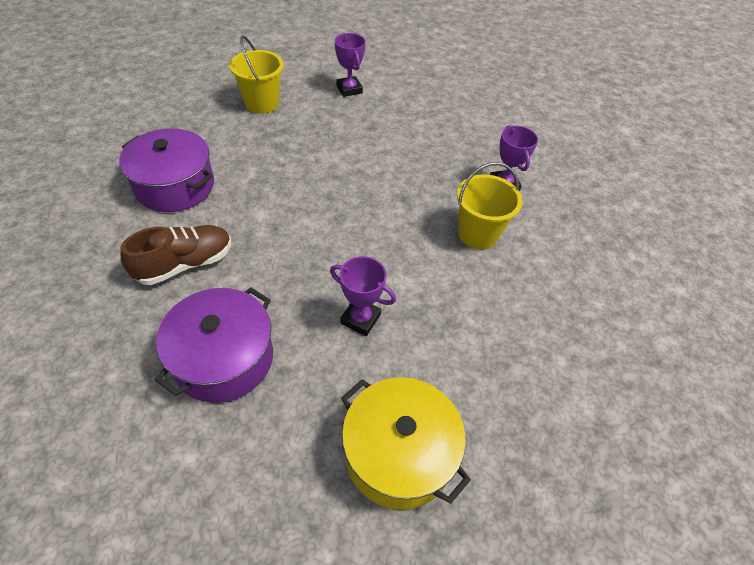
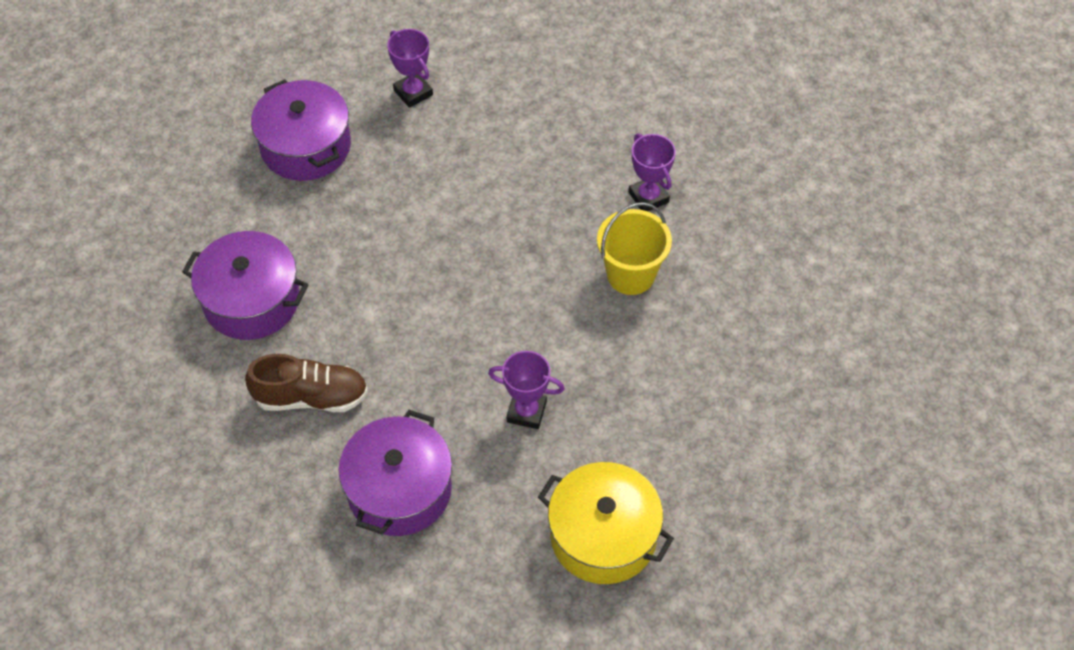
camera: 10 degrees left, 5 degrees up
(185, 264) = (311, 397): brown shoe -> brown shoe turned 45 degrees clockwise
(262, 103) = (305, 146): yellow bucket -> purple pot

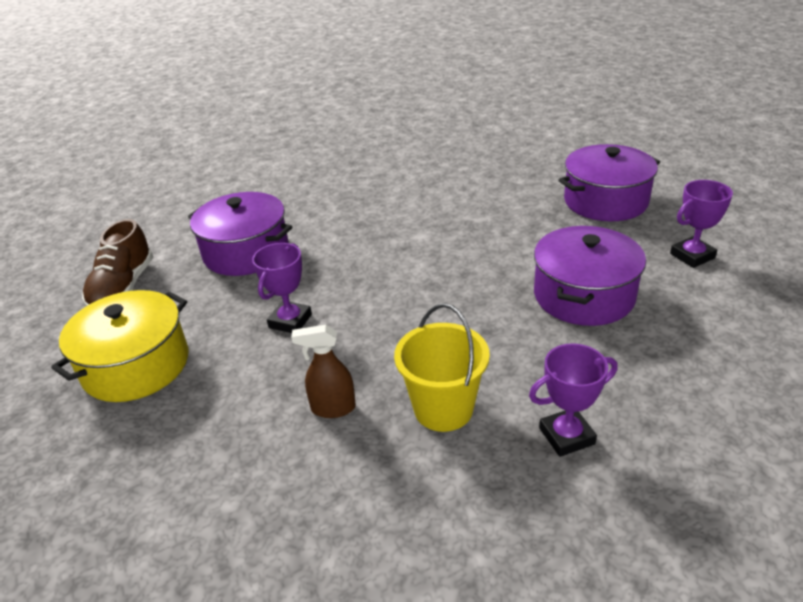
camera: 100 degrees right, 20 degrees down
(251, 300) = (442, 185): purple pot -> purple pot (584, 296)
(311, 397) = (346, 212): brown shoe -> brown shoe (123, 288)
(639, 353) = (332, 408): none -> brown spray bottle

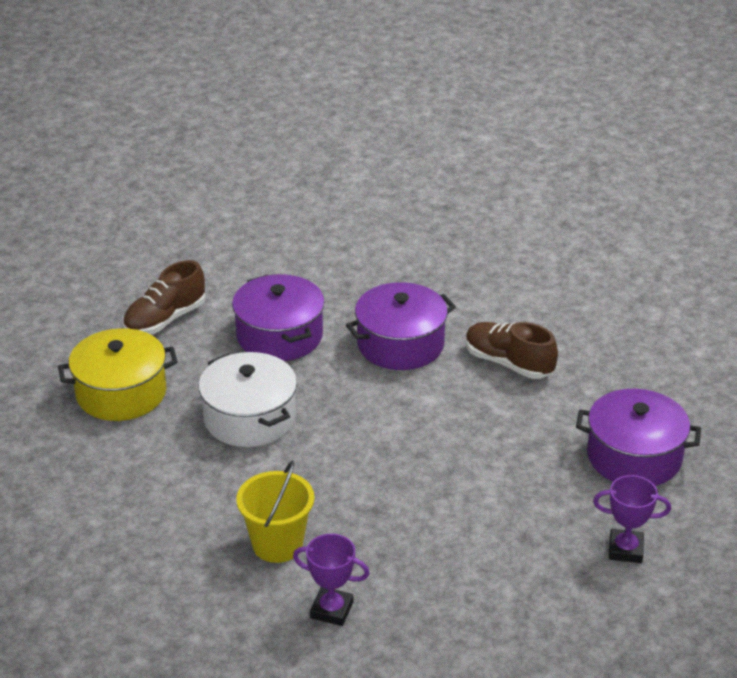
camera: 35 degrees right, 0 degrees up
(290, 321) = (250, 418): purple trophy -> white pot
(332, 408) = (210, 500): brown spray bottle -> none
(445, 190) = (508, 363): none -> brown shoe
(584, 296) = (485, 527): purple pot -> purple pot (400, 344)

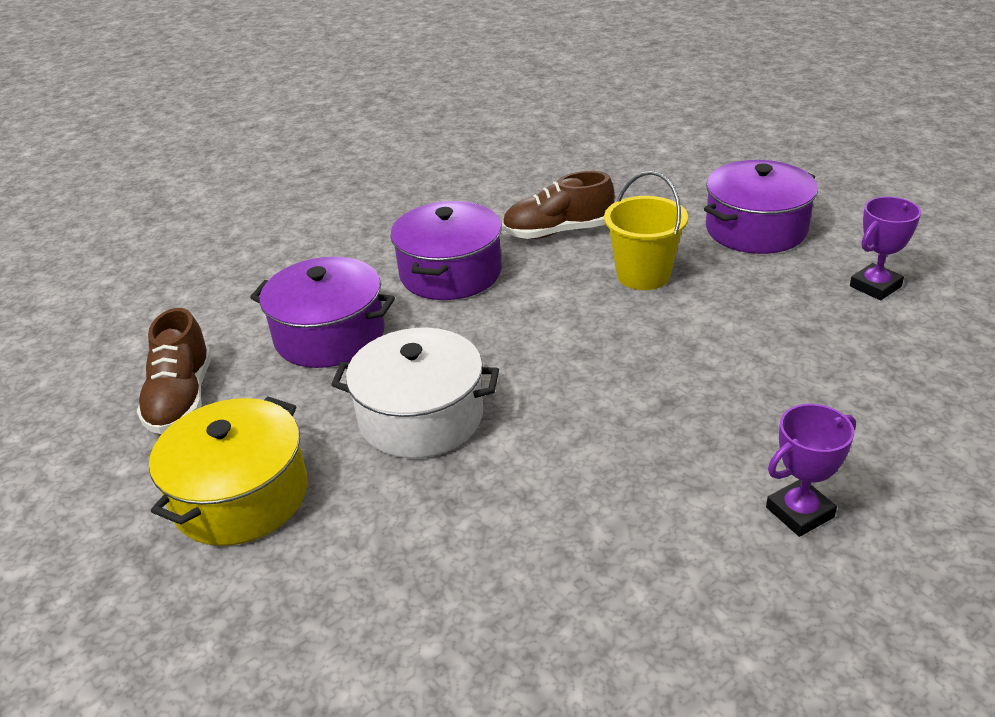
camera: 45 degrees left, 0 degrees up
(277, 544) = (648, 500): yellow bucket -> yellow bucket (643, 275)

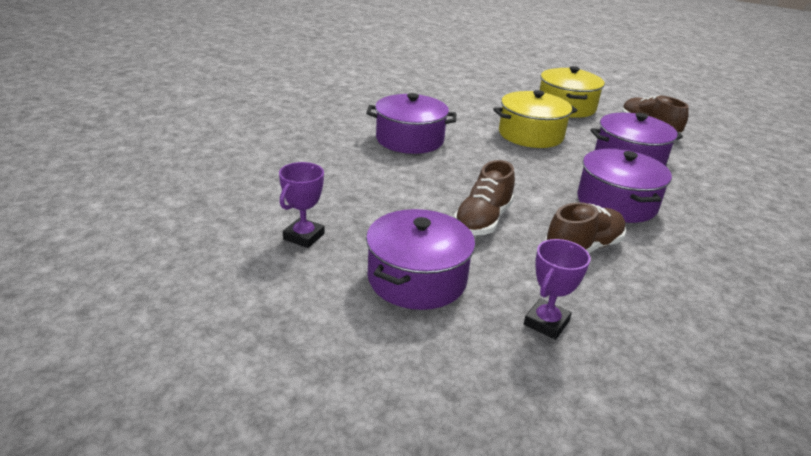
camera: 150 degrees right, 5 degrees down
(421, 417) = (530, 135): white pot -> yellow pot
(643, 275) = (482, 220): yellow bucket -> brown shoe
(662, 442) = (410, 139): none -> purple pot
(799, 512) = (338, 126): purple trophy -> purple trophy (546, 323)

